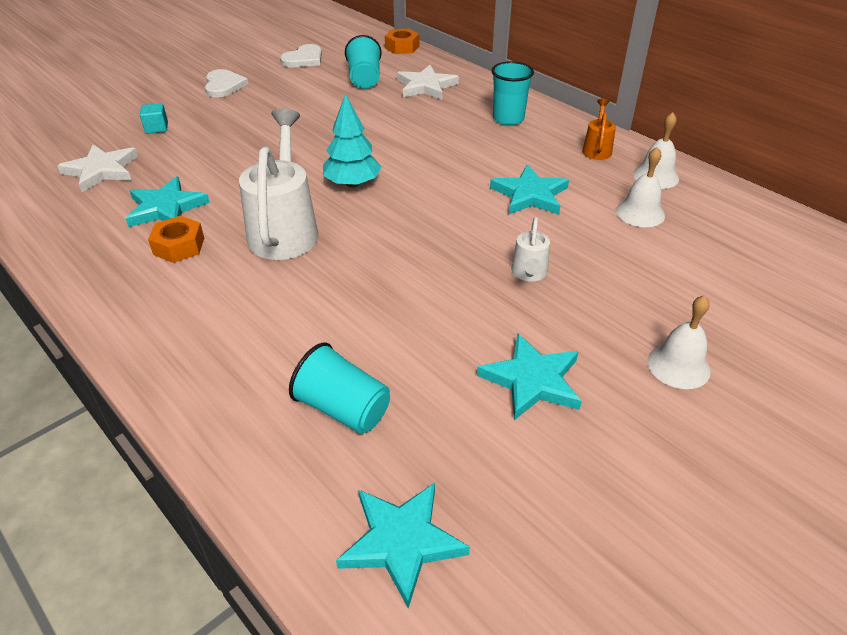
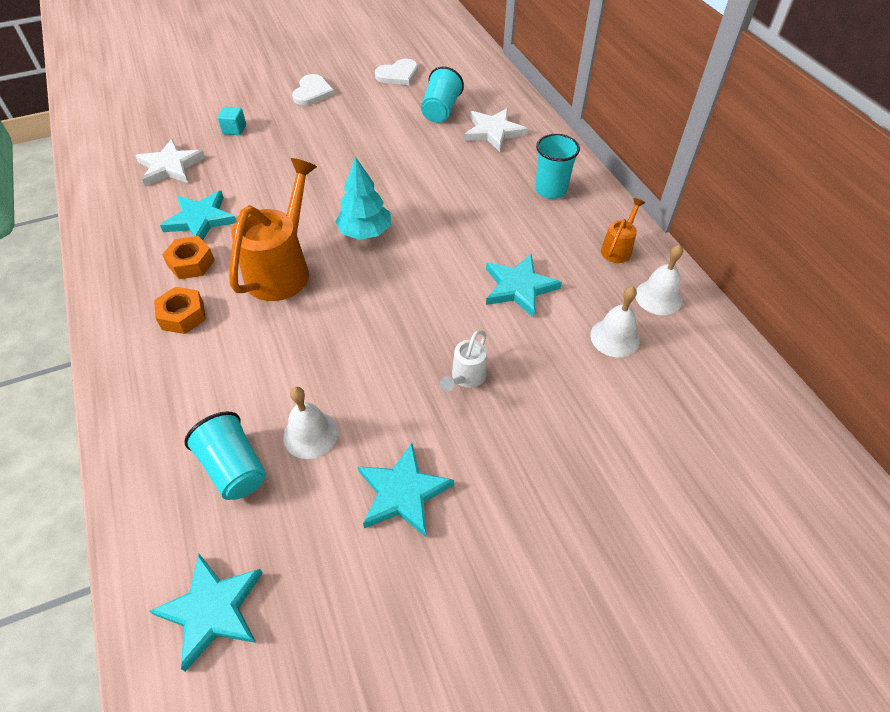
camera: 20 degrees right, 10 degrees up
(284, 230) = (282, 269): white watering can -> orange watering can
(402, 47) = (497, 78): orange nut -> orange nut (183, 316)
(678, 366) = (544, 522): white bell -> white bell (310, 434)

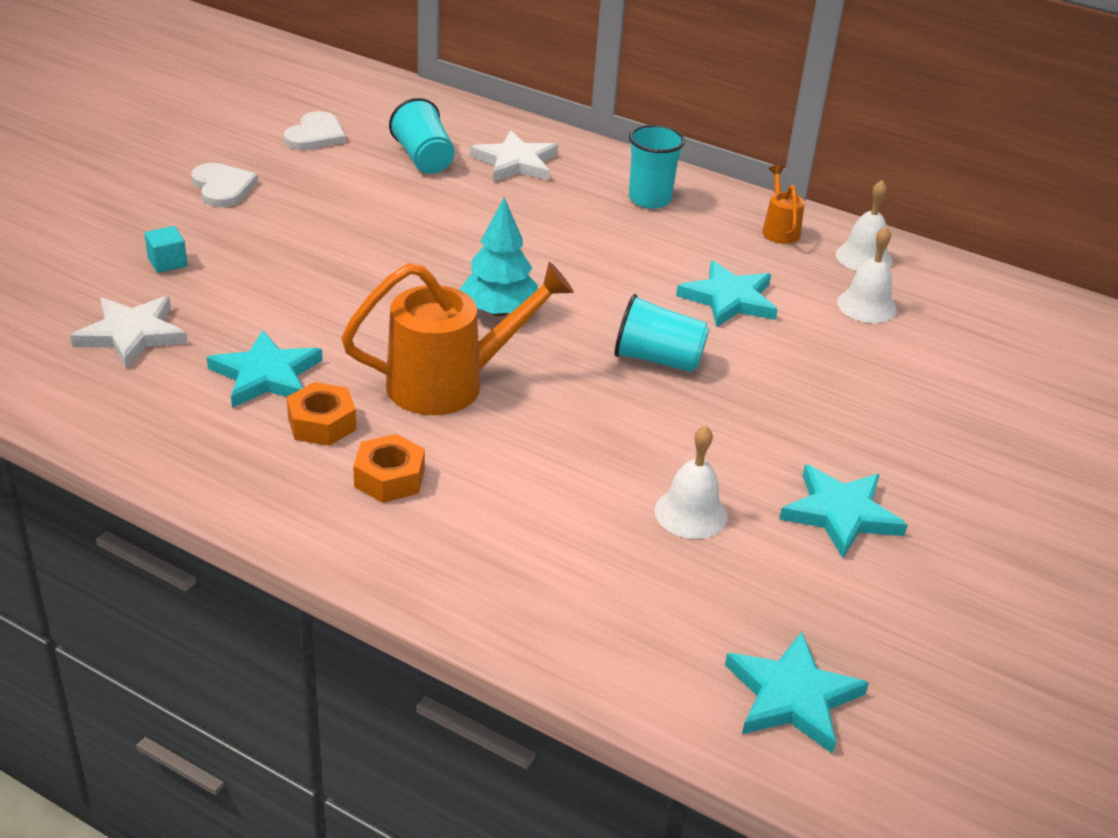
camera: 40 degrees left, 15 degrees down
(234, 468) = (653, 580): turquoise cup -> turquoise cup (658, 359)
(282, 269) = (449, 384): orange watering can -> orange watering can turned 90 degrees clockwise
(466, 377) = (777, 396): white watering can -> none

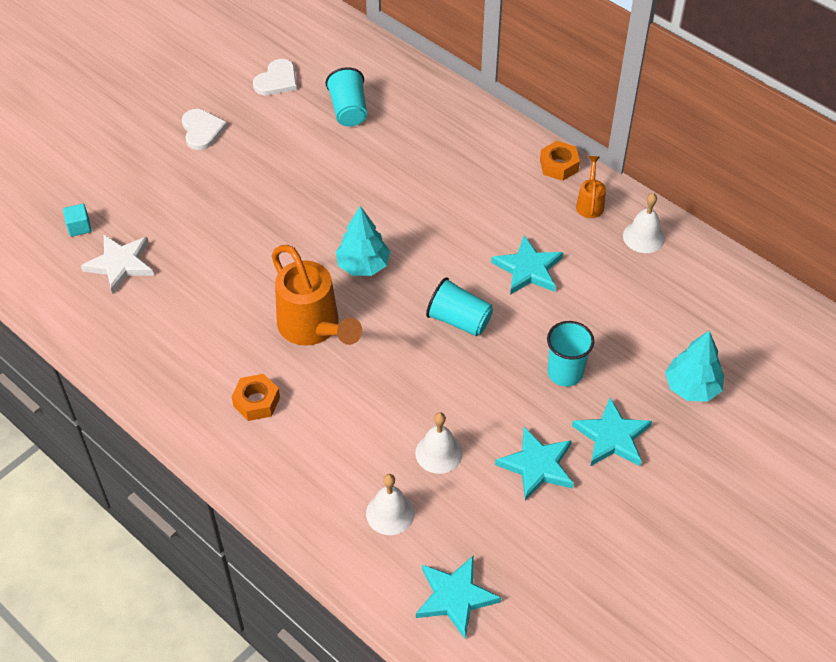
camera: 15 degrees right, 15 degrees up
(167, 263) = (153, 201): turquoise cube -> turquoise cube (79, 227)
(266, 375) = (198, 308): turquoise star -> turquoise star (612, 437)
(322, 423) = (224, 352): orange nut -> orange nut (559, 165)
(449, 384) = (313, 327): orange watering can -> orange watering can turned 60 degrees clockwise
(515, 162) = (415, 118): white star -> none
(649, 199) = (503, 164): turquoise cup -> turquoise cup (565, 373)
(866, 306) = (627, 285): white bell -> white bell (390, 513)
(1007, 405) = (692, 387): none -> turquoise tree

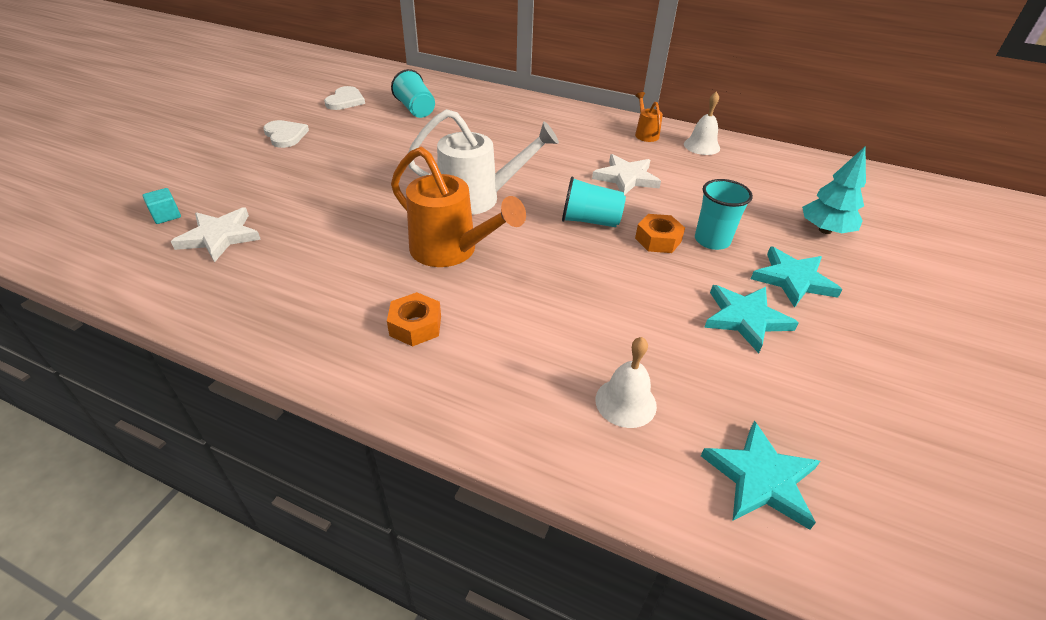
camera: 20 degrees left, 10 degrees down
(363, 265) = (478, 198): turquoise tree -> white watering can
(439, 453) = (641, 330): white bell -> none
(528, 269) = (626, 178): turquoise star -> white star
(559, 165) = (605, 117): orange nut -> orange nut (658, 240)

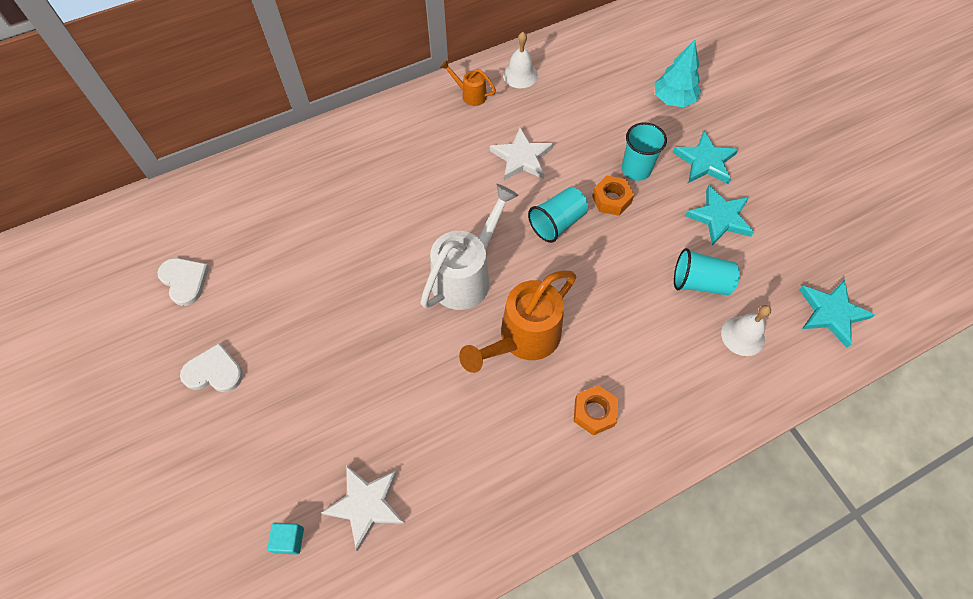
camera: 50 degrees left, 20 degrees up
(415, 109) = (265, 230): turquoise cup -> turquoise cup (700, 283)
(451, 251) = (523, 339): orange watering can -> orange watering can turned 150 degrees clockwise

